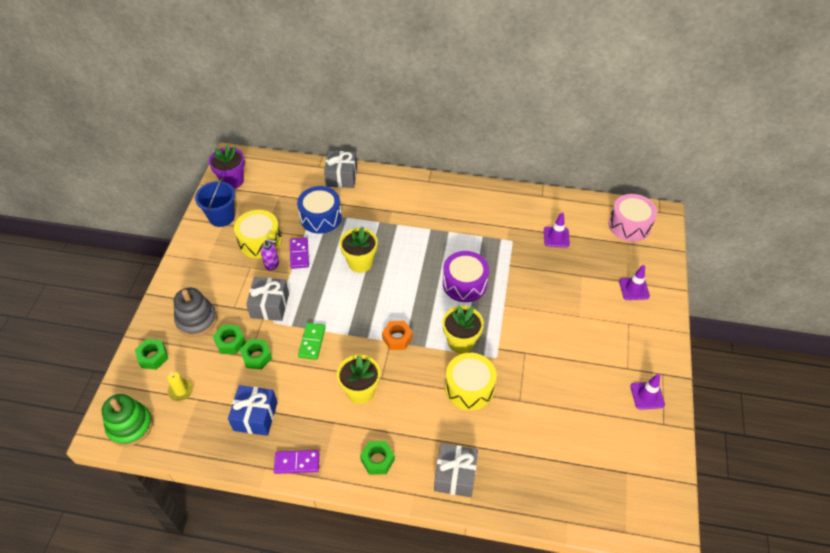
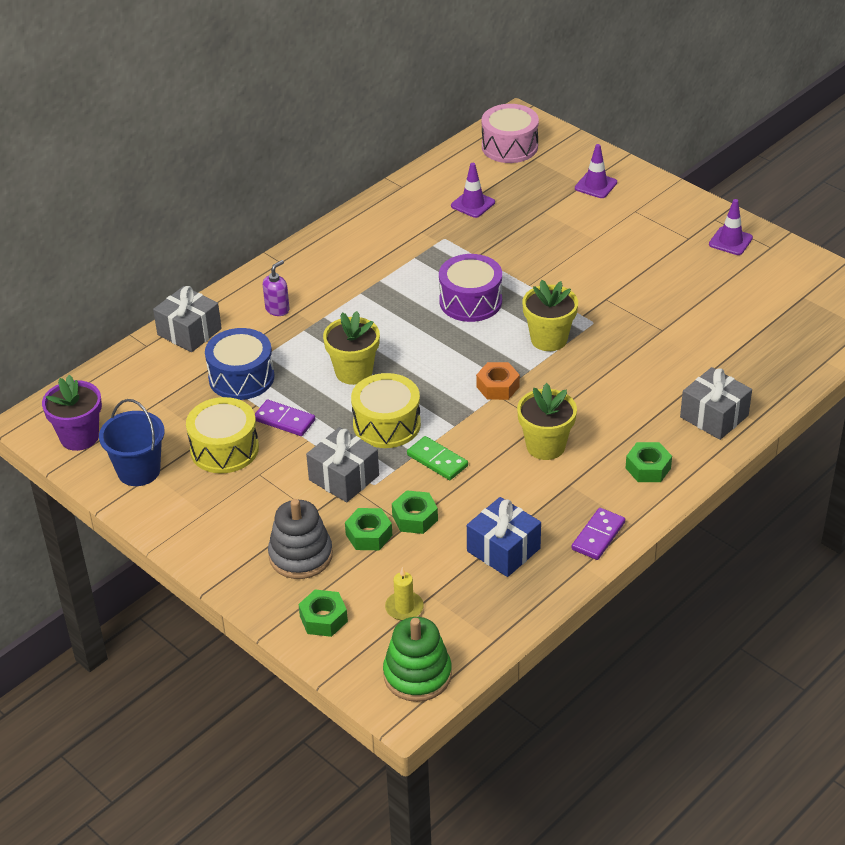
camera: 55 degrees left, 10 degrees down
(272, 264) = (275, 451): purple soap dispenser -> purple soap dispenser (277, 309)
(469, 388) = (615, 359): yellow drum -> yellow drum (386, 424)

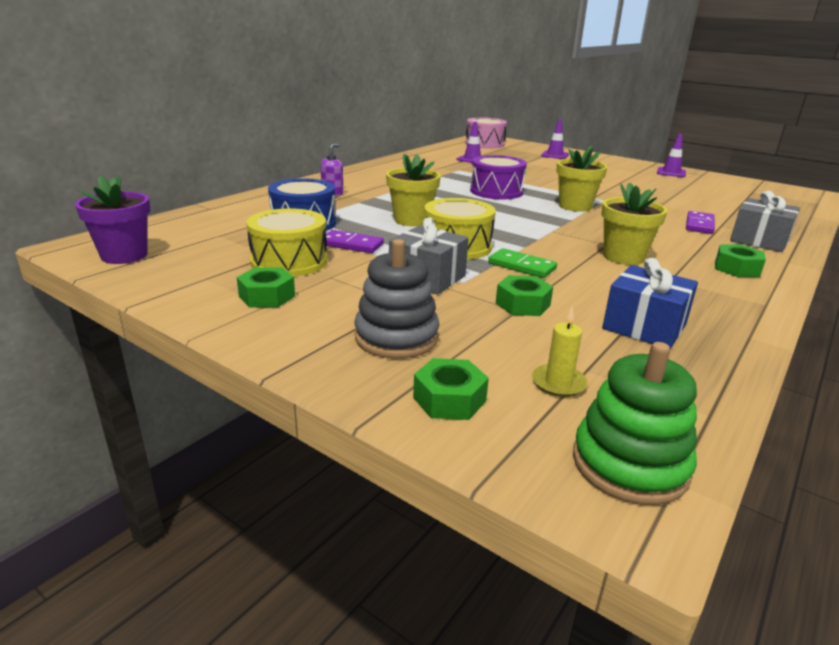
camera: 10 degrees left, 15 degrees down
(139, 471) = (188, 276): blue bucket -> none
(189, 332) = (252, 202): grey gift -> none
(369, 535) = (475, 318): green nut -> green nut (267, 296)
(497, 387) = (549, 227): orange nut -> none
(598, 536) = (740, 313): purple domino -> purple domino (699, 225)

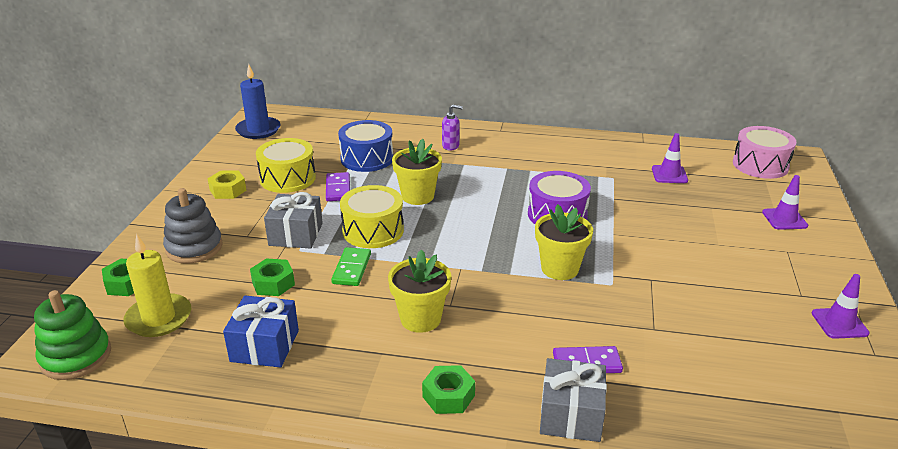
camera: 65 degrees right, 5 degrees up
(124, 255) = (258, 130): purple flower pot -> blue candle
(267, 296) = (228, 190): green nut -> yellow nut
(558, 383) = (159, 318): yellow candle -> yellow candle, size x1.76

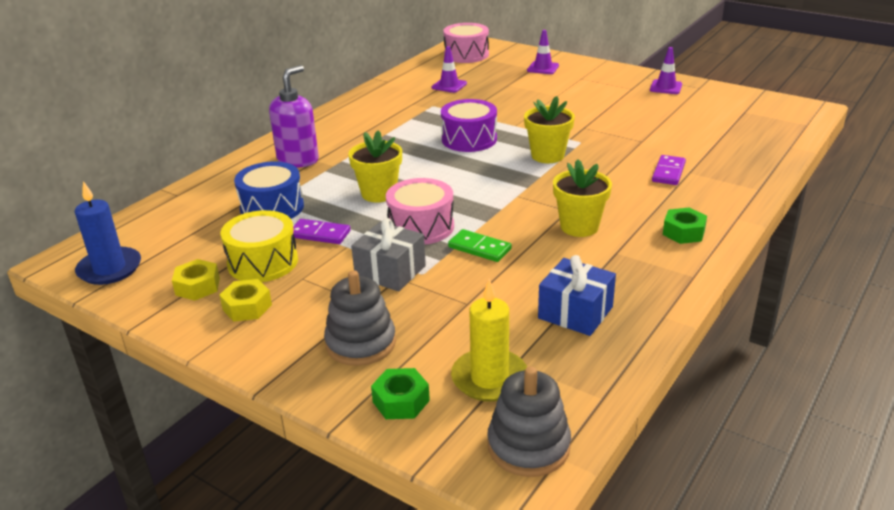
camera: 65 degrees left, 0 degrees up
(76, 357) = (528, 446): green stacking toy -> grey stacking toy
(247, 165) = (198, 286): none -> yellow nut
(273, 283) = (473, 296): green nut -> none
(373, 230) = (421, 227): yellow drum -> pink drum
(451, 146) = (298, 160): purple soap dispenser -> purple soap dispenser, size x1.86
(571, 415) = (721, 190): grey gift -> none

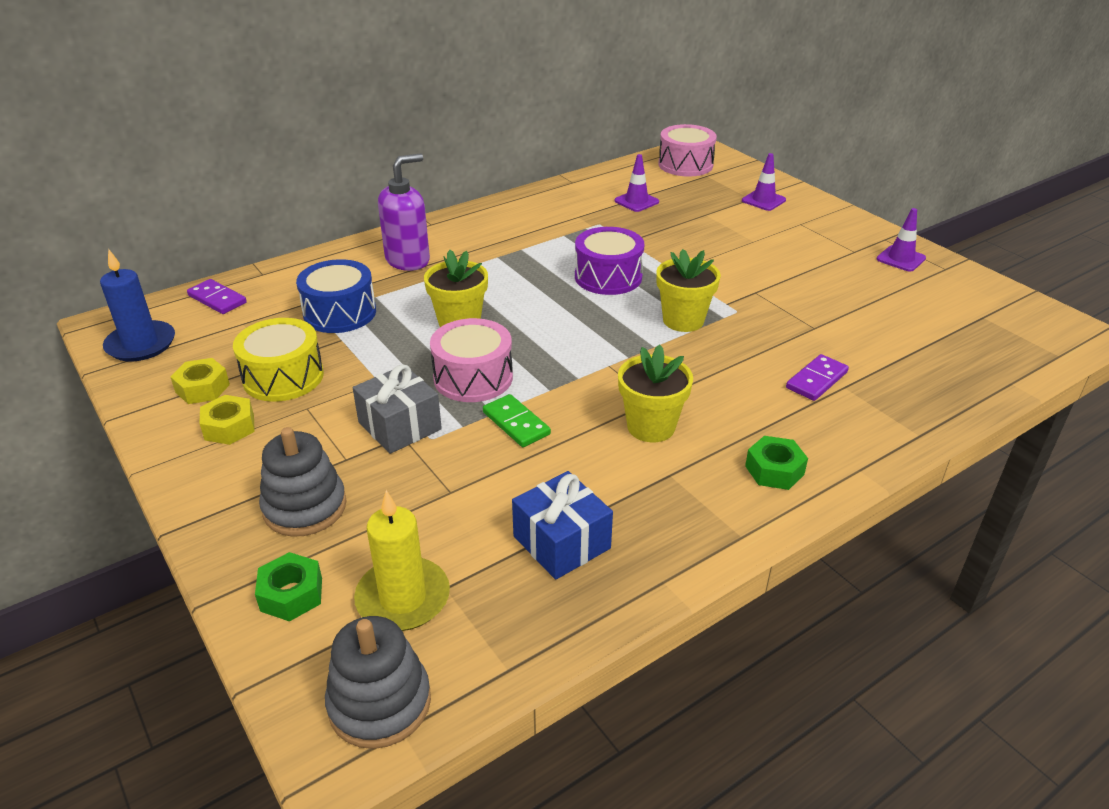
camera: 20 degrees right, 5 degrees up
(320, 234) = (363, 358): purple domino -> purple domino (217, 299)

